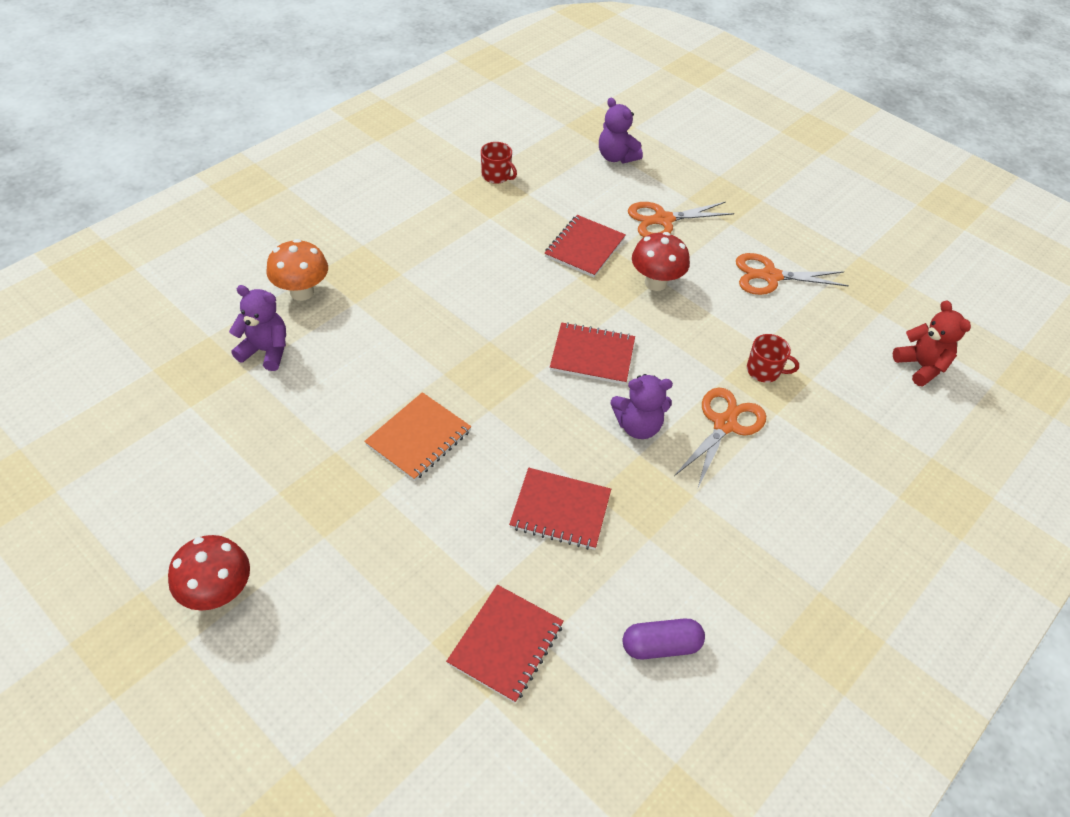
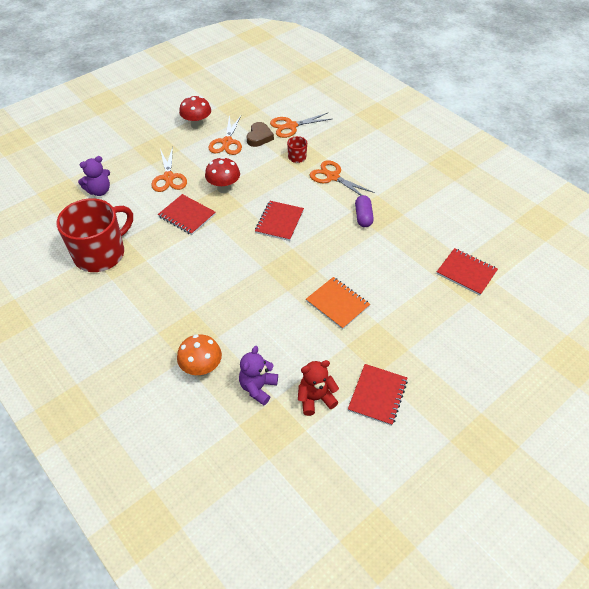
camera: 80 degrees left, 0 degrees up
(218, 593) = (448, 399): red mushroom -> red mushroom (197, 125)
(496, 176) = (101, 254): red mug -> red mug, size x2.41
(560, 510) = (387, 245): red notebook -> red notebook (377, 395)
(638, 426) = (332, 209): purple teddy bear -> none
(660, 646) = (461, 218): purple capsule -> purple capsule (363, 217)
(799, 316) = (259, 137): none -> brown heart
(849, 358) = (291, 126): none -> orange scissors
(921, 366) = (299, 104): red teddy bear -> red teddy bear (315, 398)

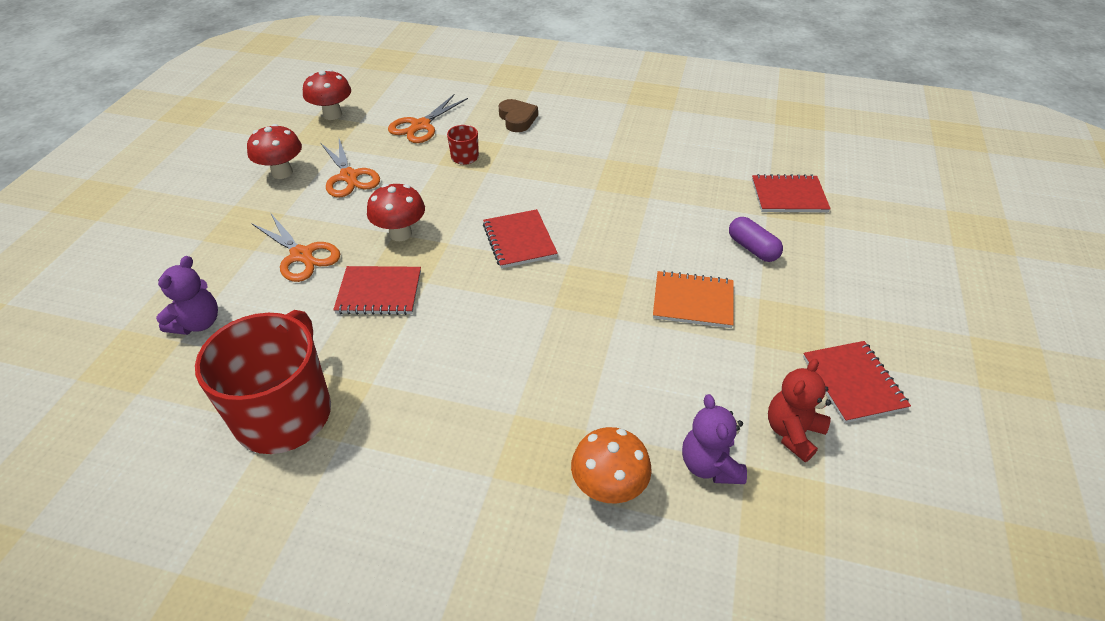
camera: 35 degrees left, 5 degrees down
(250, 99) = (332, 115): none -> red mushroom
(259, 137) = (389, 154): brown heart -> brown heart (517, 119)
(333, 177) = (533, 161): orange scissors -> none
(363, 217) = (616, 189): purple capsule -> purple capsule (752, 248)

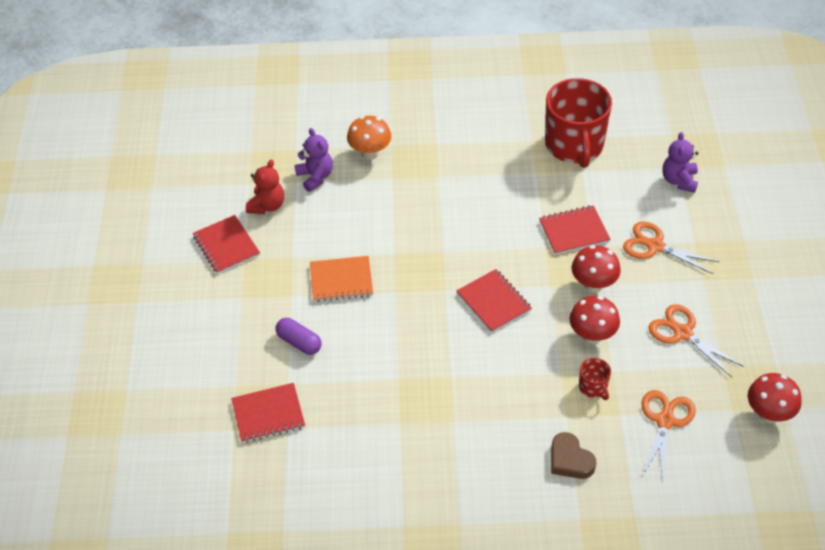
camera: 165 degrees right, 5 degrees up
(282, 172) = (746, 322): red mushroom -> red mushroom (592, 335)

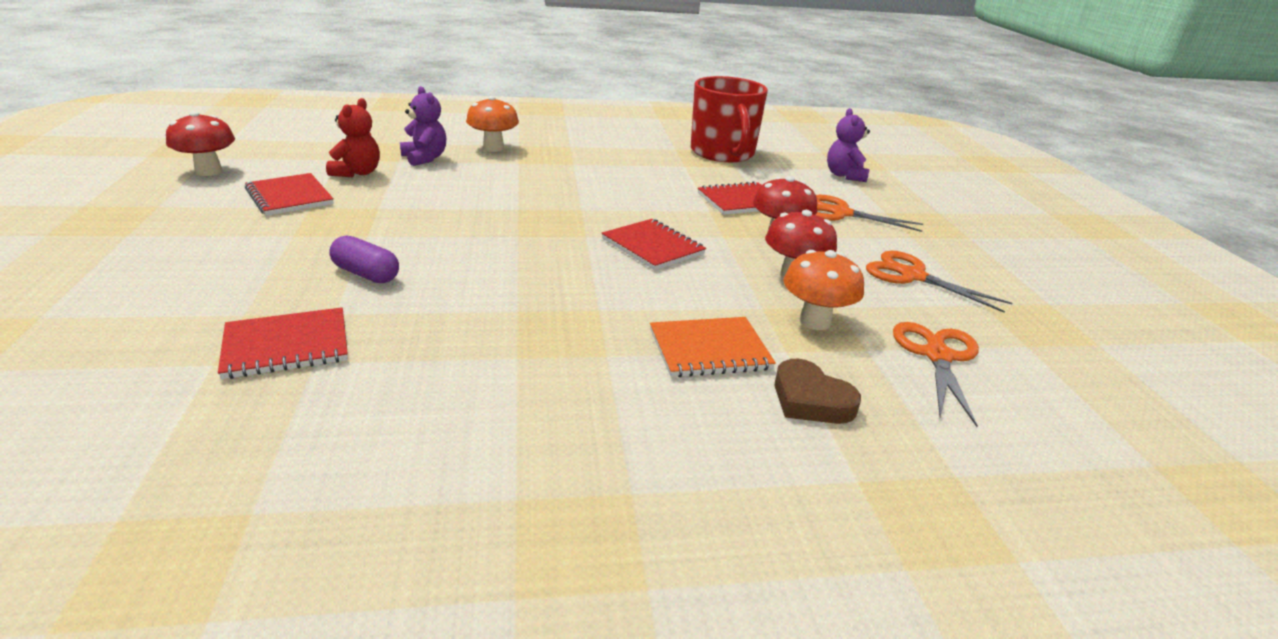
camera: 10 degrees left, 20 degrees down
(341, 280) = (442, 225): orange notebook -> orange notebook (709, 350)
(593, 387) = (815, 321): red mug -> orange mushroom
(768, 413) = (1080, 349): red mushroom -> red mushroom (209, 171)

